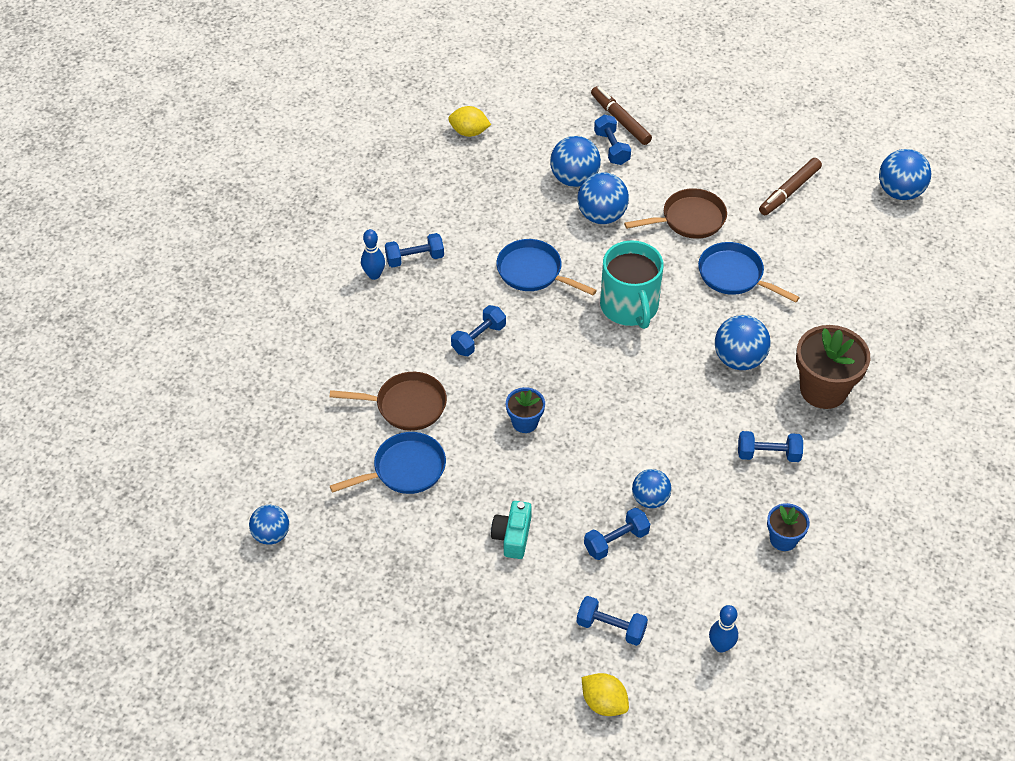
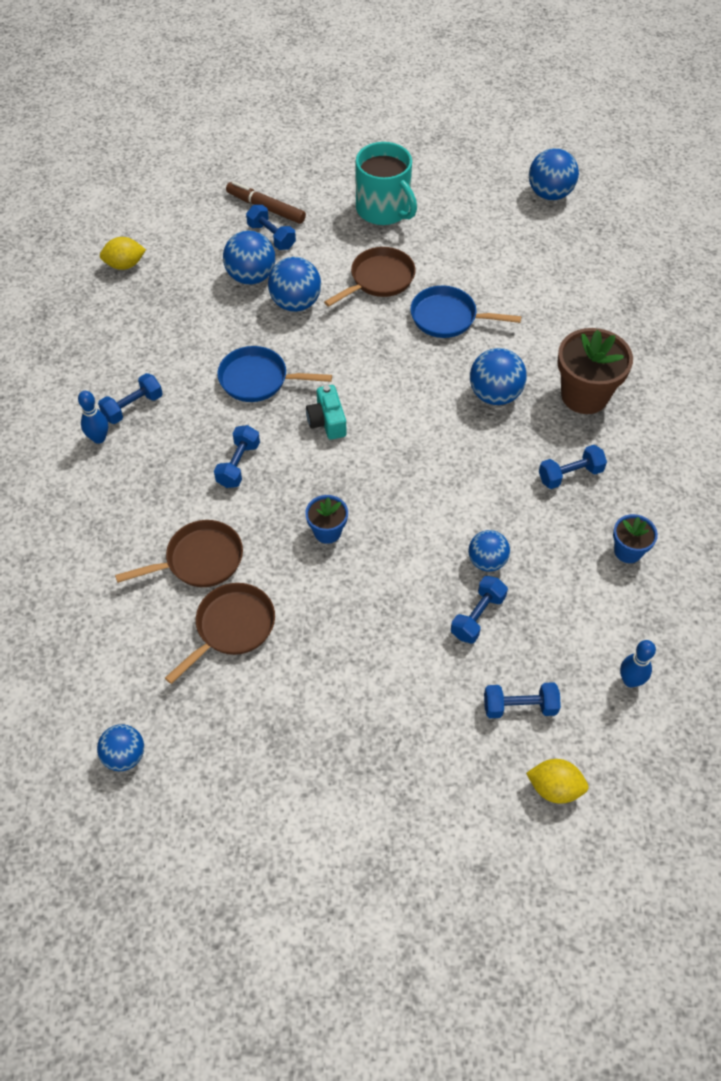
camera: 25 degrees left, 5 degrees up
(405, 469) = (232, 627): blue pan -> brown pan
(512, 536) = (376, 653): turquoise camera -> turquoise camera (327, 421)
(629, 306) = (367, 380): turquoise mug -> turquoise mug (383, 209)
(789, 191) = (454, 224): brown marker -> none

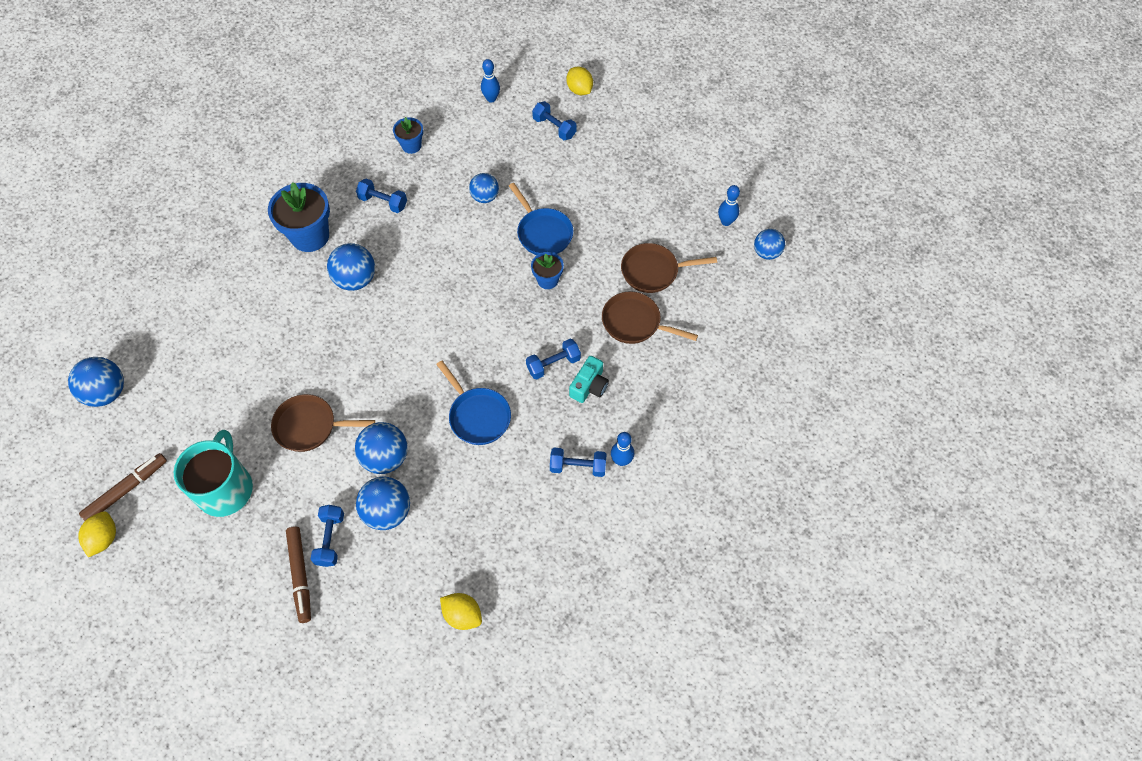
camera: 135 degrees left, 5 degrees up
(205, 756) = (726, 222): none -> blue bowling pin
(327, 421) = (470, 347): turquoise camera -> turquoise camera (589, 386)
(420, 138) = (104, 538): none -> yellow lemon
(447, 165) = (126, 489): none -> brown marker
(448, 317) = (309, 355): blue pan -> blue pan (543, 233)
(477, 616) = (523, 177): blue dumbbell -> none
(584, 395) = (310, 236): brown flower pot -> blue flower pot

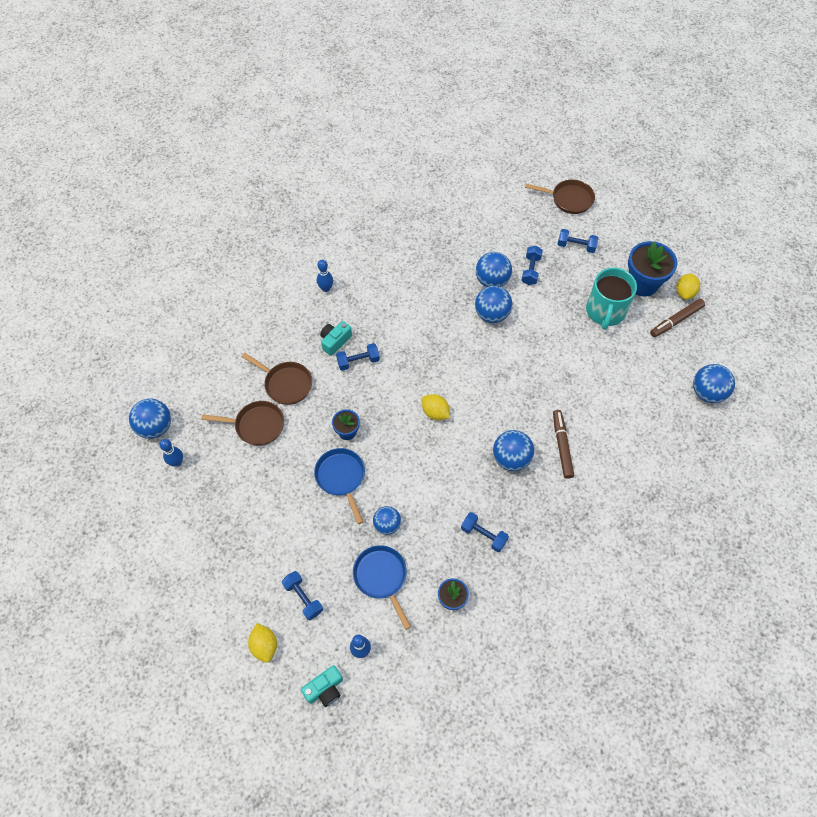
camera: 170 degrees left, 0 degrees up
(300, 575) = (550, 253): brown marker -> brown marker (561, 446)
(310, 236) = (552, 509): blue flower pot -> blue flower pot (642, 284)
(310, 426) = (547, 344): brown pan -> brown pan (569, 199)
(462, 615) = (448, 219): yellow lemon -> yellow lemon (435, 412)
(477, 416) = (422, 332): blue pan -> blue pan (381, 577)
(517, 70) = (325, 689): none -> turquoise camera
(578, 467) = (357, 289): blue dumbbell -> blue dumbbell (576, 246)
(766, 253) = (155, 427): blue ball -> blue ball, size x1.50

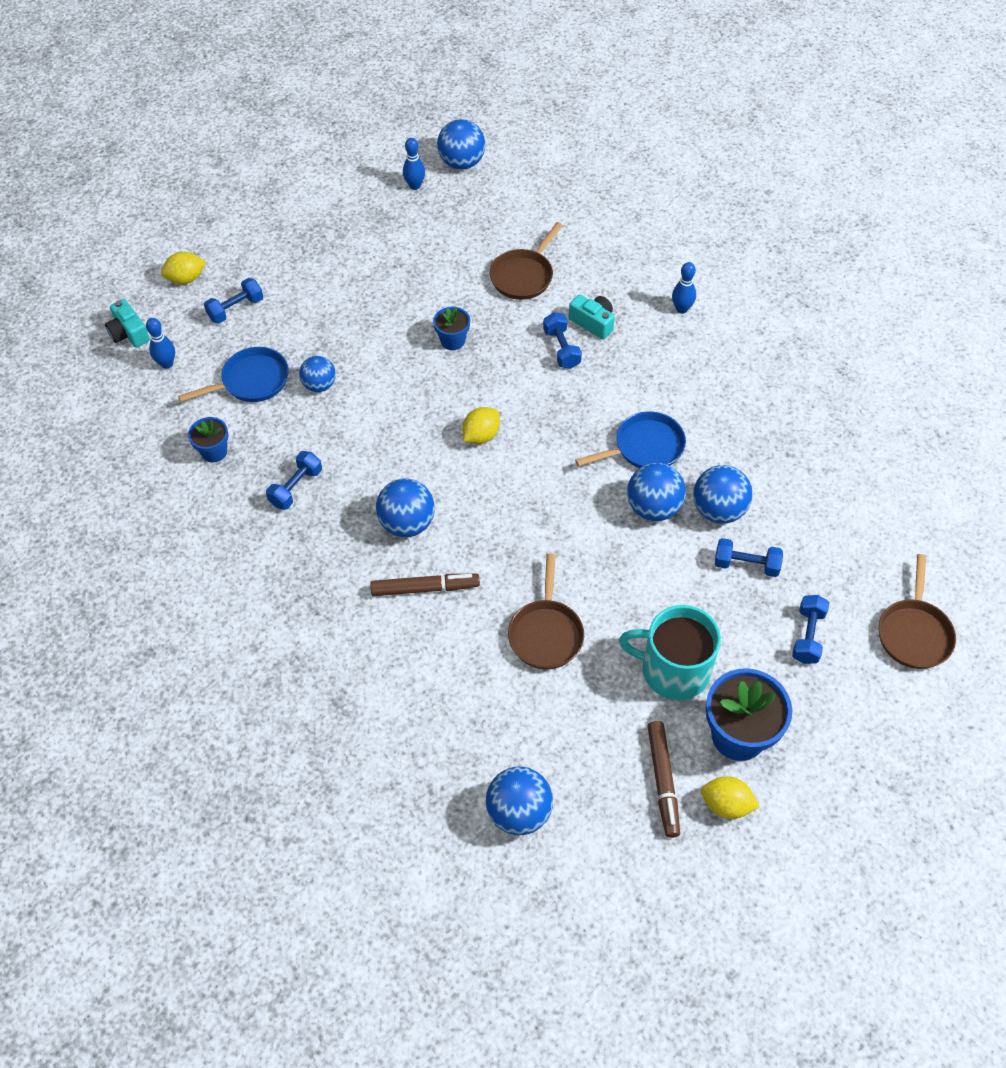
camera: 90 degrees right, 5 degrees down
(256, 425) = (463, 252): brown pan -> brown pan (546, 633)
(341, 478) = (387, 337): blue pan -> blue pan (644, 447)
(676, 321) = (663, 781): brown marker -> brown marker turned 150 degrees counterclockwise

